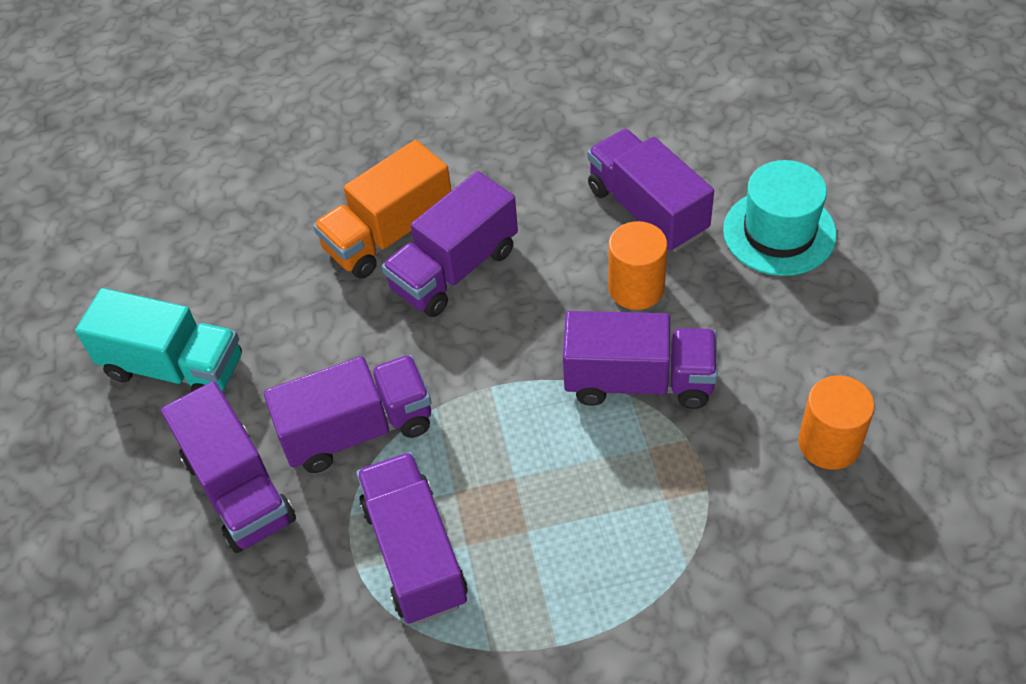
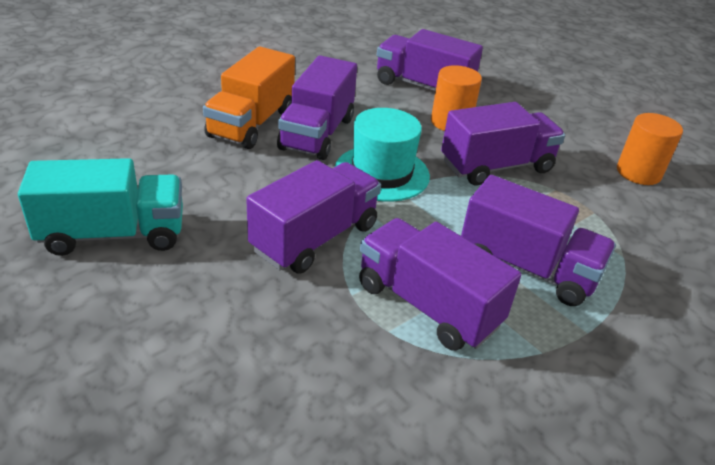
camera: 35 degrees left, 15 degrees down
(239, 489) = (236, 304): purple truck -> purple truck (527, 268)
(779, 232) = (510, 85): turquoise hat -> turquoise hat (382, 173)

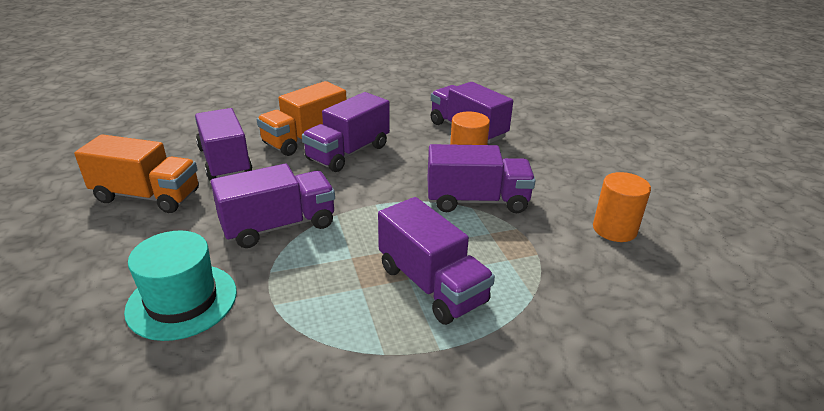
camera: 25 degrees right, 5 degrees down
(113, 234) = (147, 196): turquoise truck -> orange truck
(382, 173) = (373, 189): turquoise hat -> turquoise hat (182, 301)
(427, 305) = (320, 293): purple truck -> purple truck (225, 161)

